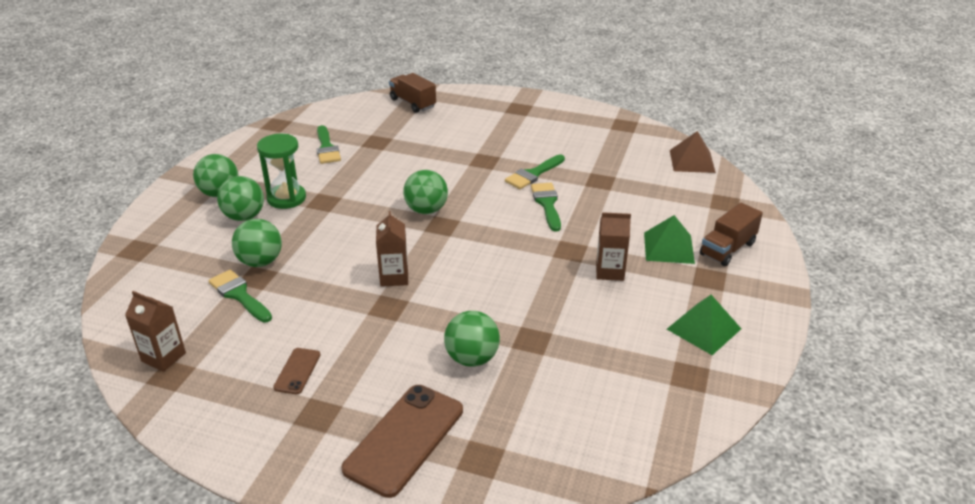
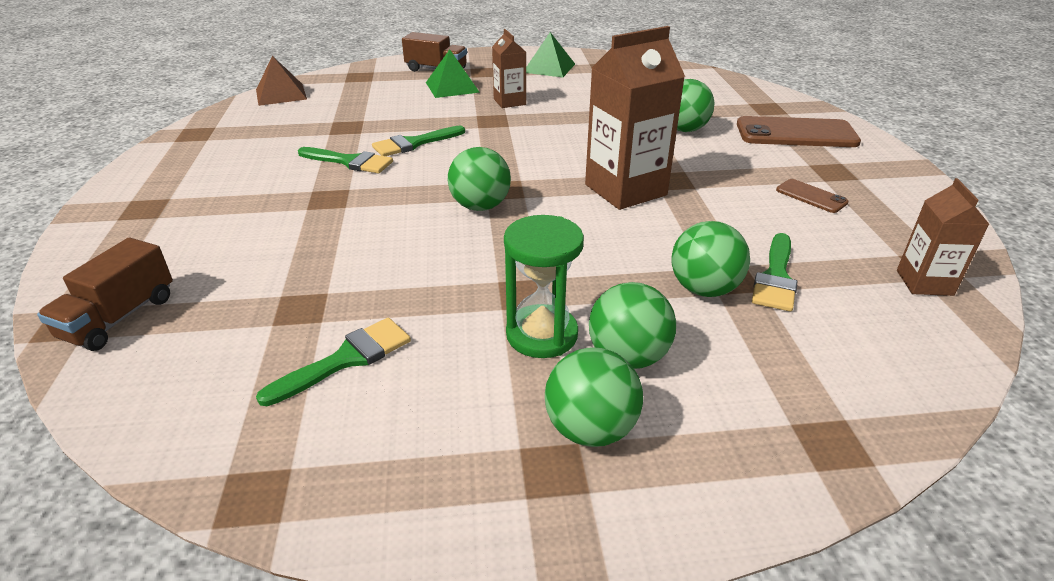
camera: 115 degrees left, 0 degrees up
(297, 371) = (811, 196): brown phone -> brown phone turned 60 degrees clockwise
(394, 277) = (625, 190): brown carton -> brown carton, size x1.79

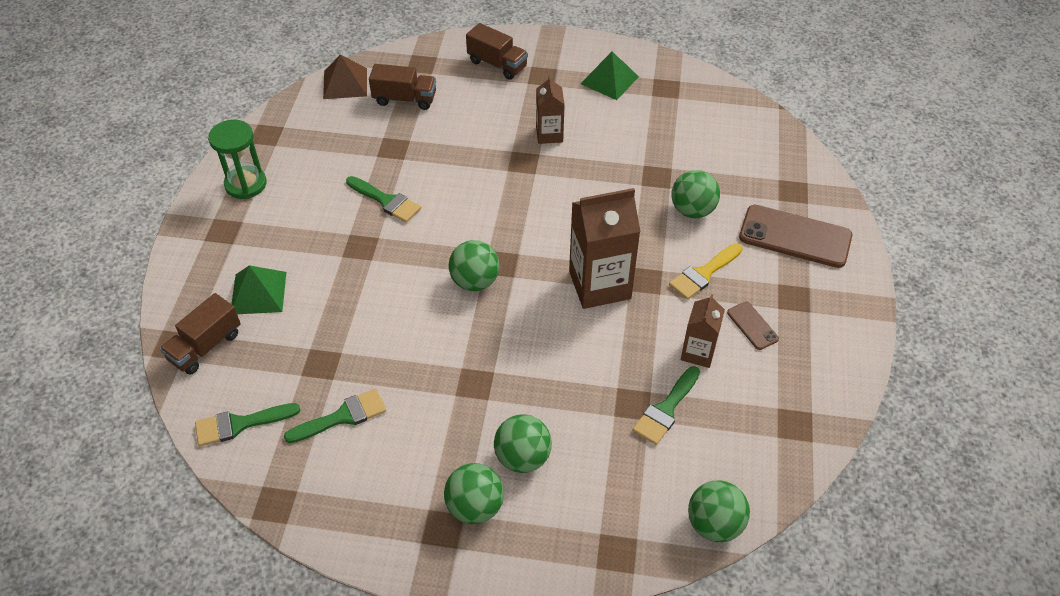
camera: 15 degrees right, 15 degrees up
(349, 97) = (405, 99): none -> brown truck
(414, 143) = (445, 184): green brush -> green brush (240, 424)
(452, 87) = (503, 99): green pyramid -> green pyramid (258, 292)
(542, 334) = (473, 425): green hourglass -> green hourglass (246, 184)
(704, 289) = (606, 409): green ball -> green ball (714, 524)
(729, 167) = (703, 273): none -> yellow brush
(924, 283) = (776, 440): brown carton -> brown carton (698, 352)

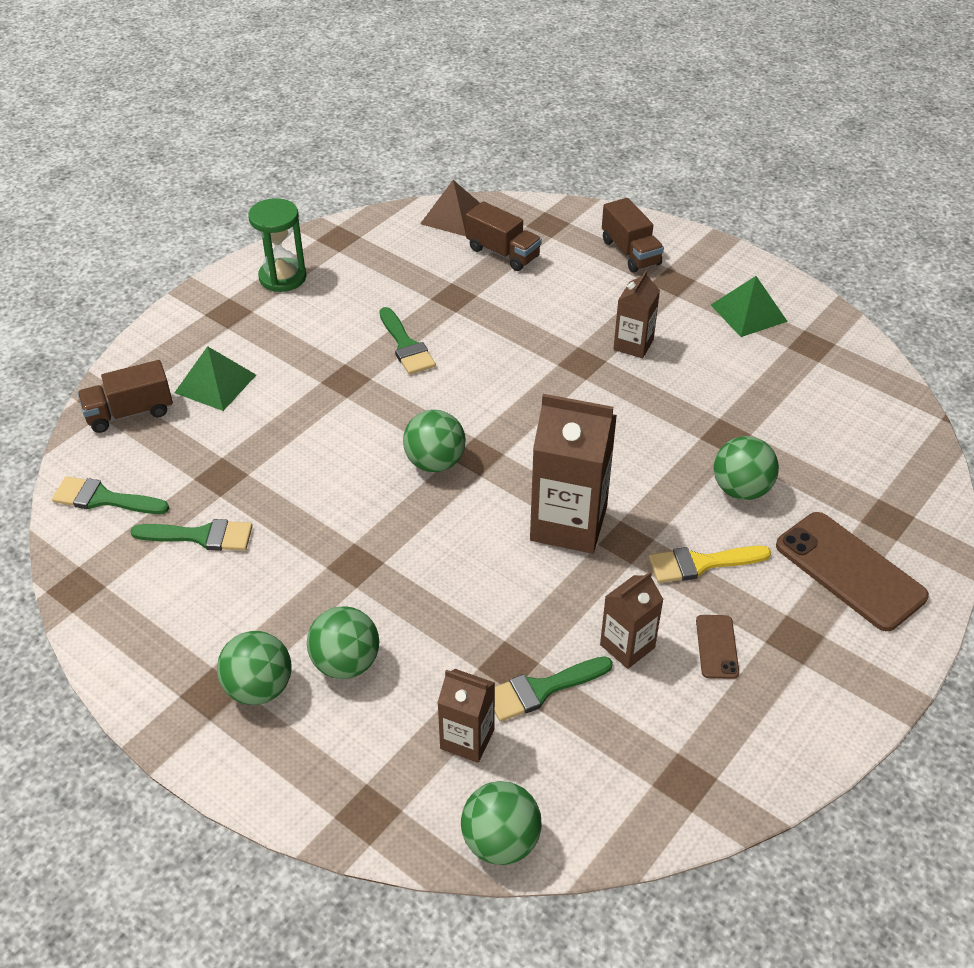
camera: 30 degrees right, 5 degrees down
(643, 468) = (467, 739): none -> brown carton

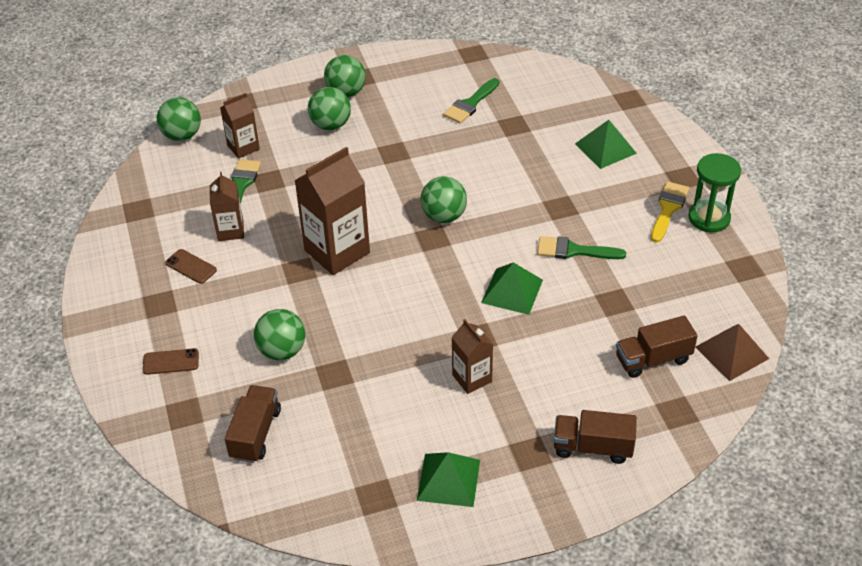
camera: 125 degrees right, 0 degrees up
(104, 499) = (534, 78): green brush -> none
(130, 413) = (605, 106): brown truck -> brown truck (255, 434)
(501, 364) = (512, 291): none -> green pyramid
(701, 563) = (249, 294): yellow brush -> yellow brush (668, 209)
(850, 571) = (171, 362): brown phone -> brown phone, size x0.49

